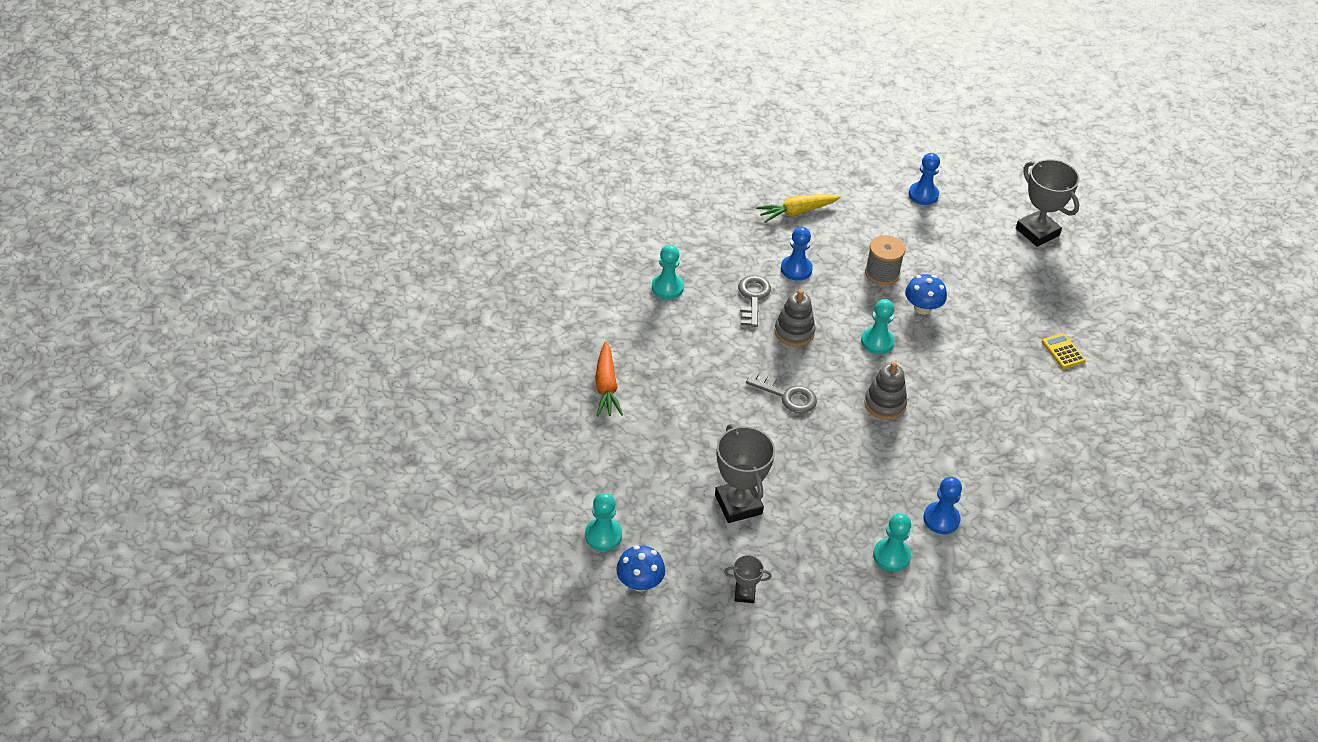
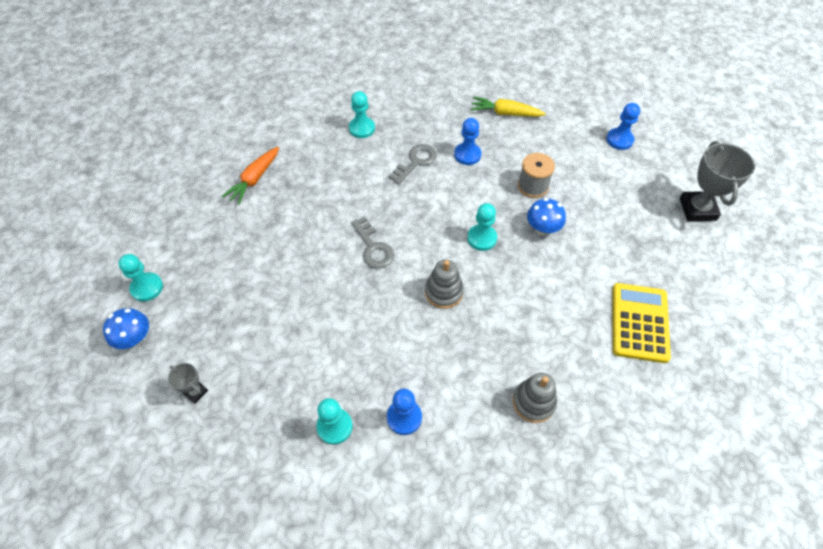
camera: 35 degrees right, 10 degrees up
(738, 504) = (259, 315): grey trophy -> none
(794, 332) = (423, 201): grey stacking toy -> grey stacking toy (533, 402)
(1063, 351) = (639, 322): yellow calculator -> yellow calculator, size x2.00

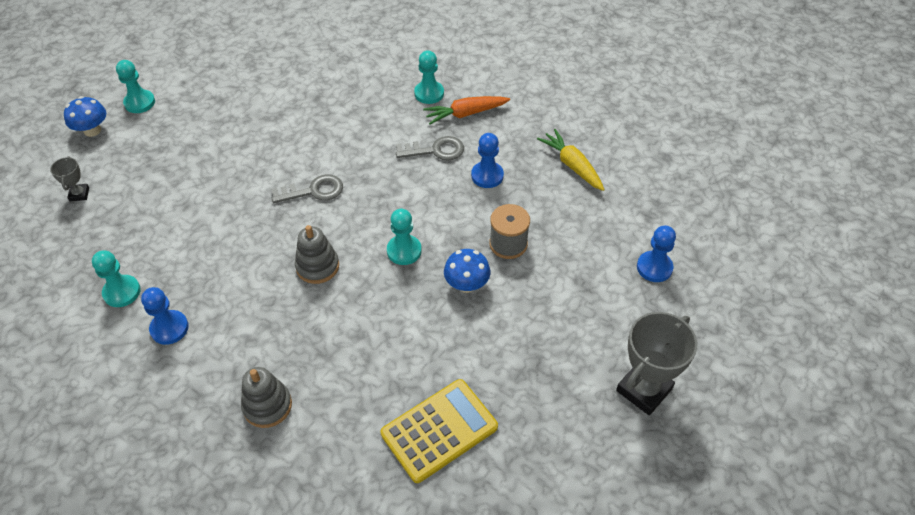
camera: 45 degrees right, 5 degrees down
(254, 179) = (299, 77): orange carrot -> orange carrot (465, 114)
(373, 247) = (313, 191): grey key -> grey key turned 120 degrees counterclockwise

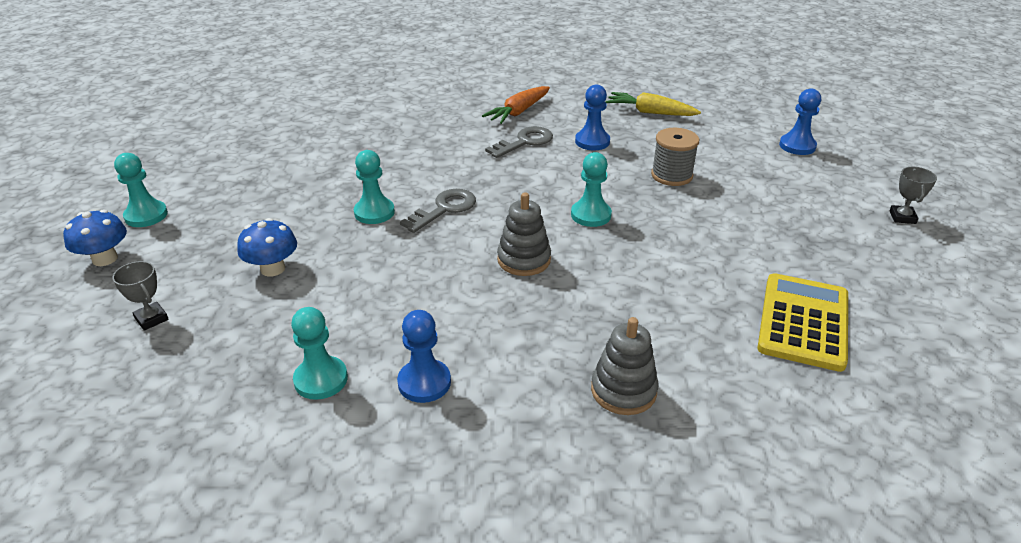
camera: 35 degrees left, 15 degrees down
(429, 93) = (467, 110): turquoise pawn -> turquoise pawn (374, 212)
(467, 284) = (677, 214): blue mushroom -> blue mushroom (273, 269)
(644, 389) = (902, 217): grey trophy -> grey trophy, size x0.50

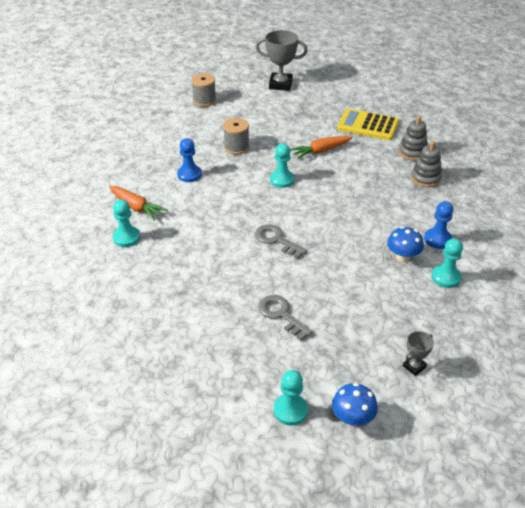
camera: 90 degrees left, 5 degrees up
(273, 269) = (352, 315): blue mushroom -> blue mushroom (402, 257)
(374, 212) = (281, 273): turquoise pawn -> turquoise pawn (126, 237)
(524, 142) = (186, 204): grey key -> grey key (281, 315)
(524, 260) = (330, 206): grey stacking toy -> grey stacking toy (412, 152)
(650, 112) = (149, 148): yellow carrot -> none
(685, 256) = (320, 151): none -> orange carrot
(797, 146) = (204, 100): blue pawn -> grey spool
(902, 217) = (280, 84): grey trophy -> grey trophy, size x2.00

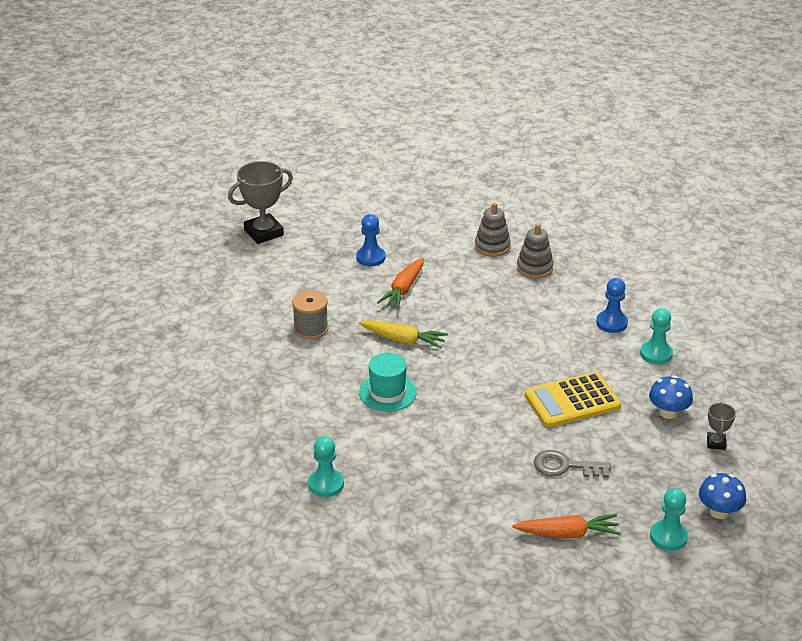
camera: 40 degrees left, 5 degrees down
(136, 207) = (292, 448): orange carrot -> orange carrot (568, 533)
(189, 174) = (300, 384): blue pawn -> blue pawn (370, 257)
(204, 100) = (201, 293): grey spool -> none
(231, 205) = (387, 392): none -> turquoise hat
(276, 240) = (475, 402): grey key -> none
(282, 180) = (404, 340): turquoise pawn -> yellow carrot
(368, 125) = (415, 237): yellow calculator -> yellow calculator (572, 401)
(402, 257) = (602, 355): blue mushroom -> blue mushroom (668, 412)

